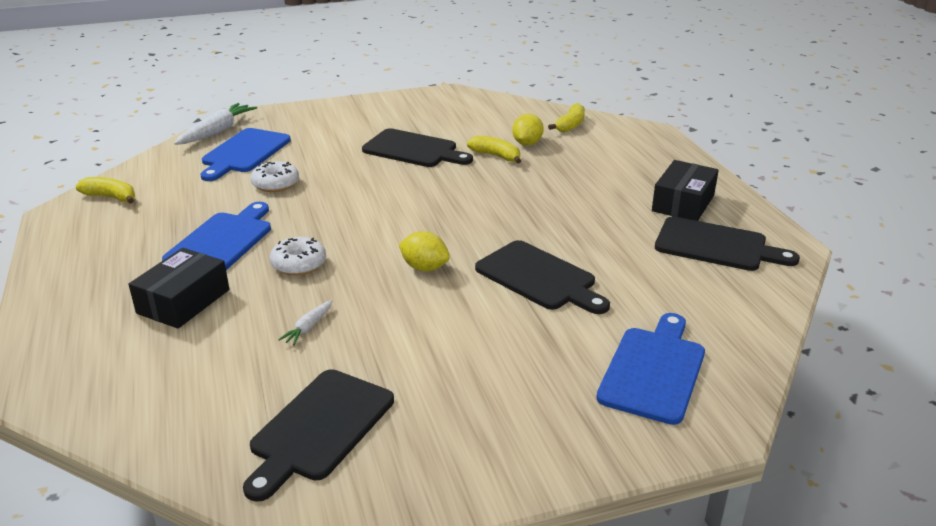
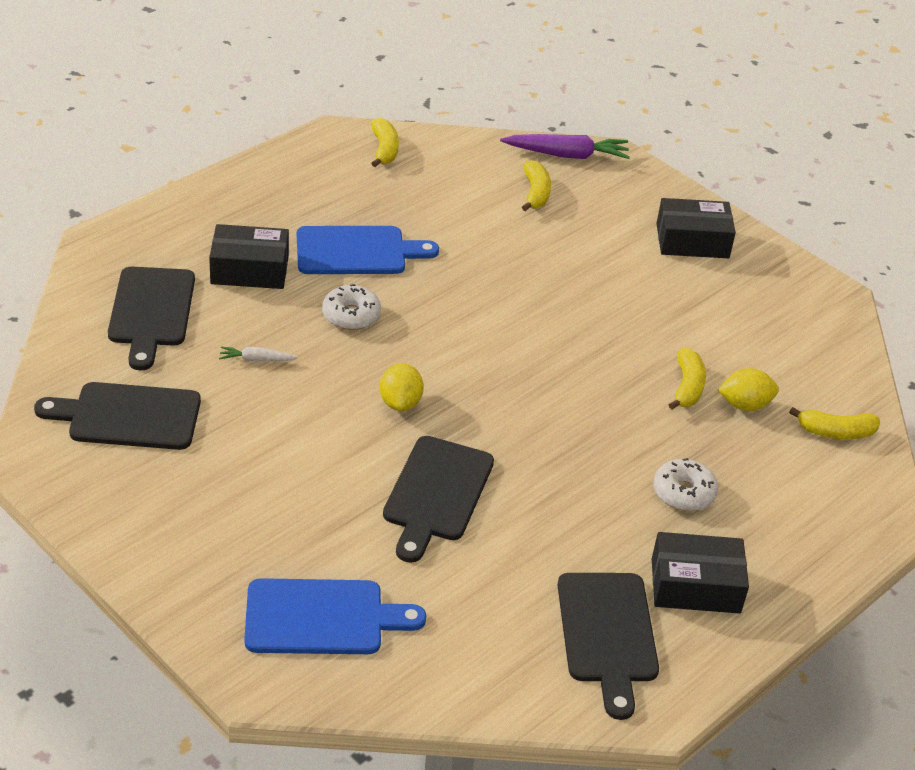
camera: 60 degrees right, 10 degrees up
(217, 131) = (566, 155): white carrot -> purple carrot
(244, 153) = (535, 193): blue cutting board -> yellow banana
(275, 184) = (488, 241): white donut -> white donut (683, 493)
(357, 117) = (692, 241): none -> black box
(413, 150) = (646, 314): black cutting board -> black cutting board (151, 311)

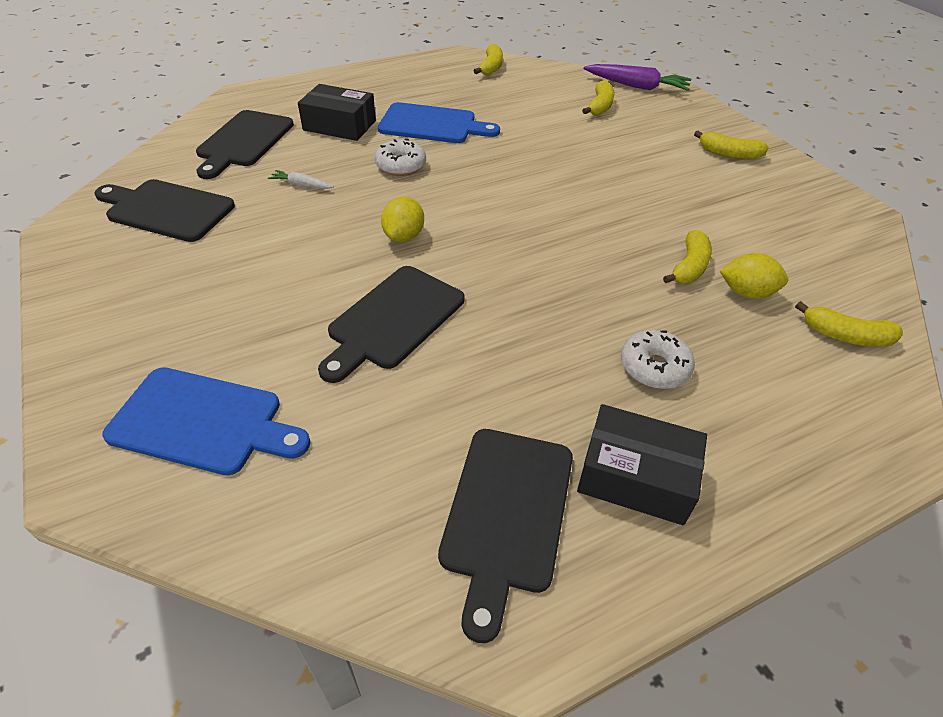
camera: 20 degrees right, 5 degrees up
(692, 241) = (728, 154): black box -> yellow banana

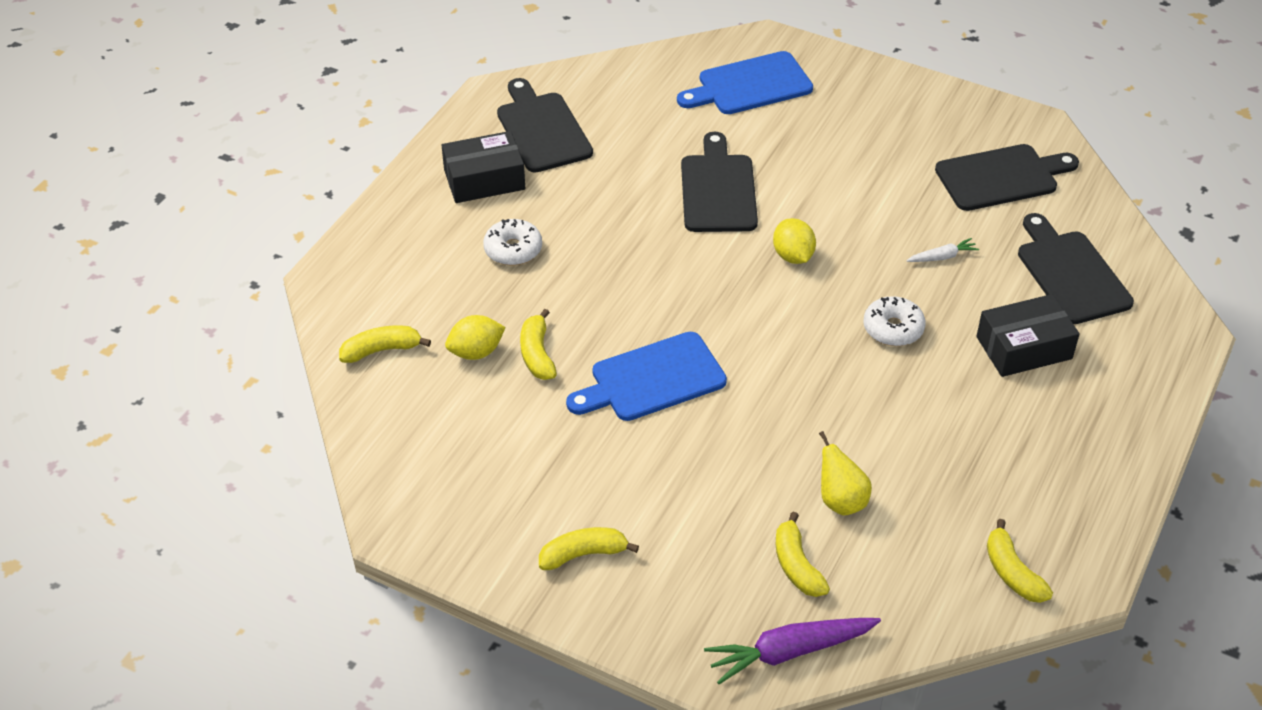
camera: 145 degrees right, 0 degrees up
(432, 125) = (939, 406): blue cutting board -> blue cutting board (652, 379)
(545, 116) = (841, 501): none -> yellow pear

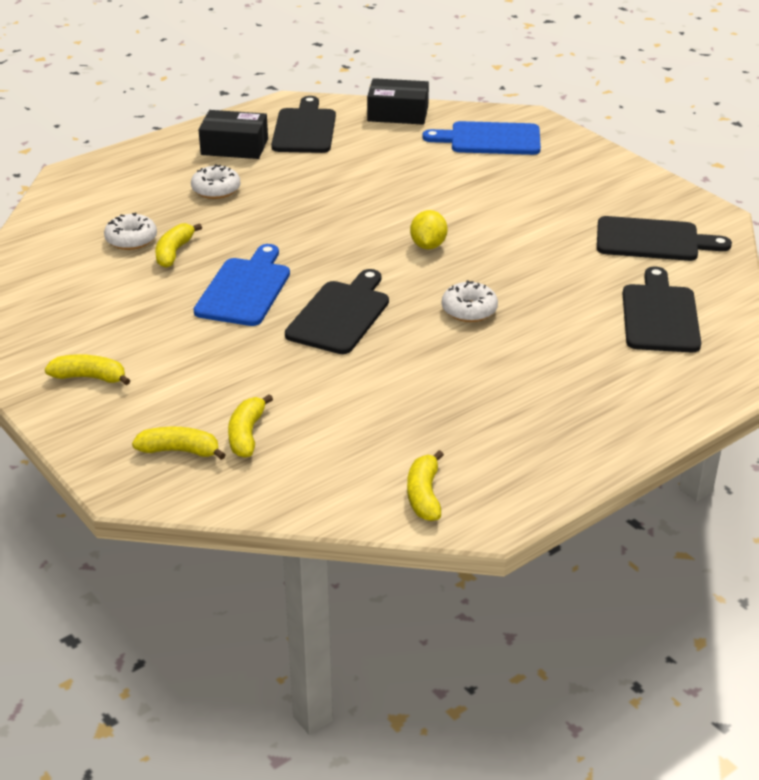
camera: 25 degrees right, 10 degrees down
(381, 350) = (66, 221): yellow banana -> yellow banana (180, 451)
(476, 352) = (131, 240): yellow lemon -> white donut
(652, 379) = (245, 289): blue cutting board -> blue cutting board turned 105 degrees clockwise
(718, 189) = (406, 193): black cutting board -> black cutting board (341, 315)
(790, 652) = (187, 487): purple carrot -> none
(841, 501) = (322, 405): yellow pear -> none
(942, 257) = (554, 277): white carrot -> none
(1024, 347) = (572, 351): black box -> black box (398, 113)

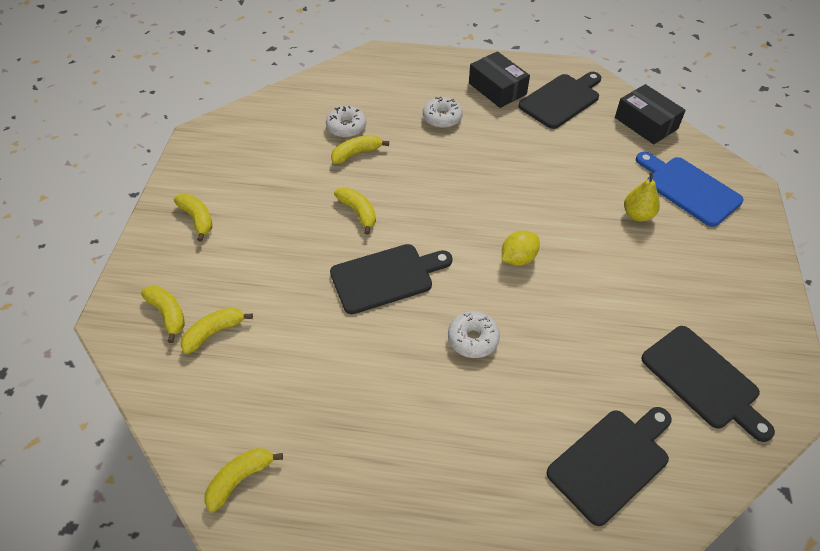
camera: 45 degrees right, 15 degrees up
(245, 289) = (358, 212): blue cutting board -> yellow banana
(476, 173) = (637, 215): none -> yellow pear

